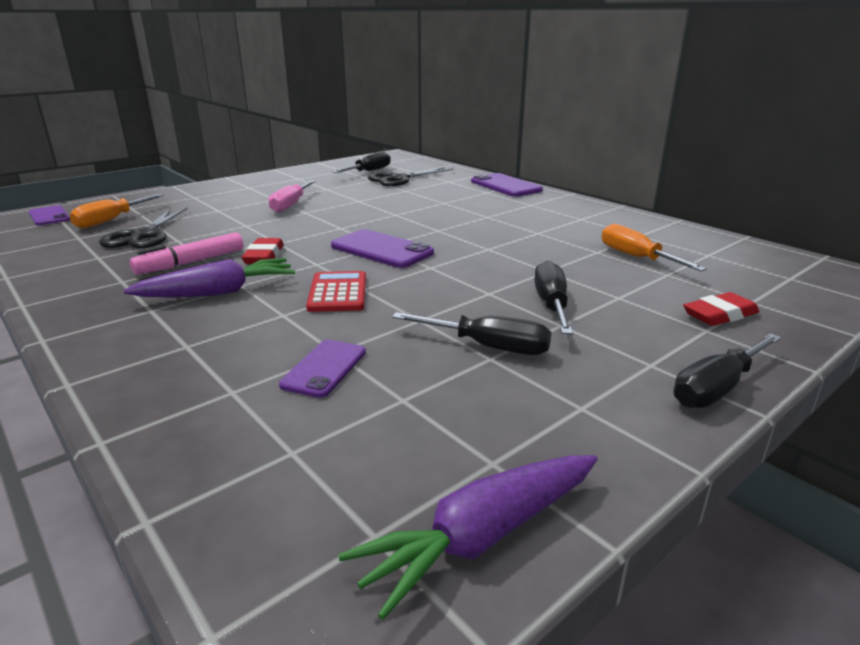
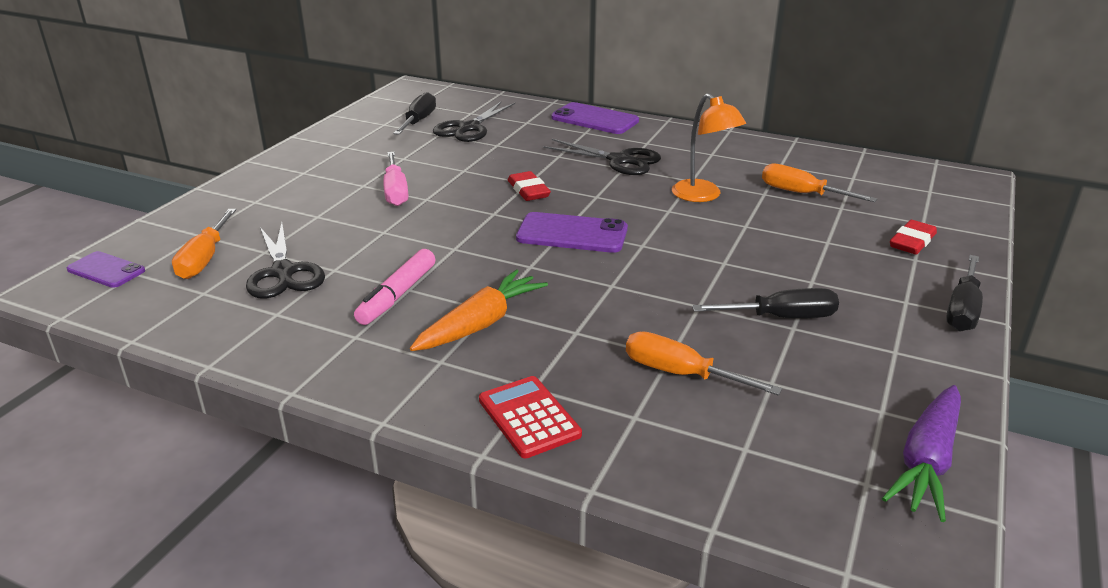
camera: 25 degrees left, 5 degrees up
(219, 292) = (481, 323): purple carrot -> orange carrot
(264, 256) = (464, 269): red eraser -> red eraser (528, 190)
(324, 368) = (681, 374): purple phone -> orange screwdriver
(338, 293) = (595, 295): red calculator -> red calculator (529, 417)
(490, 212) = (619, 160): none -> black scissors
(534, 244) = (703, 196): none -> orange lamp
(551, 305) = (785, 263): black screwdriver -> none

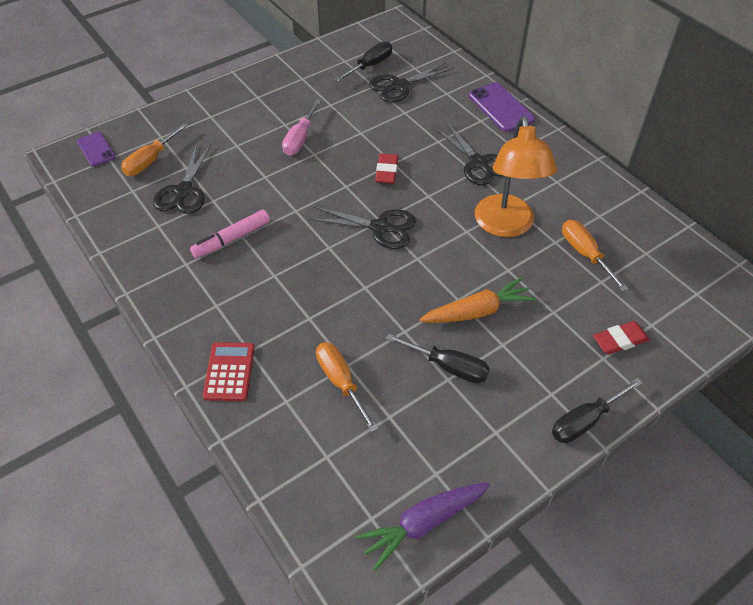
camera: 30 degrees right, 20 degrees up
(481, 323) = (260, 285): orange carrot -> orange carrot (478, 311)
(572, 234) = (380, 227): purple phone -> black scissors
(703, 196) = (506, 226): orange lamp -> orange lamp, size x1.50

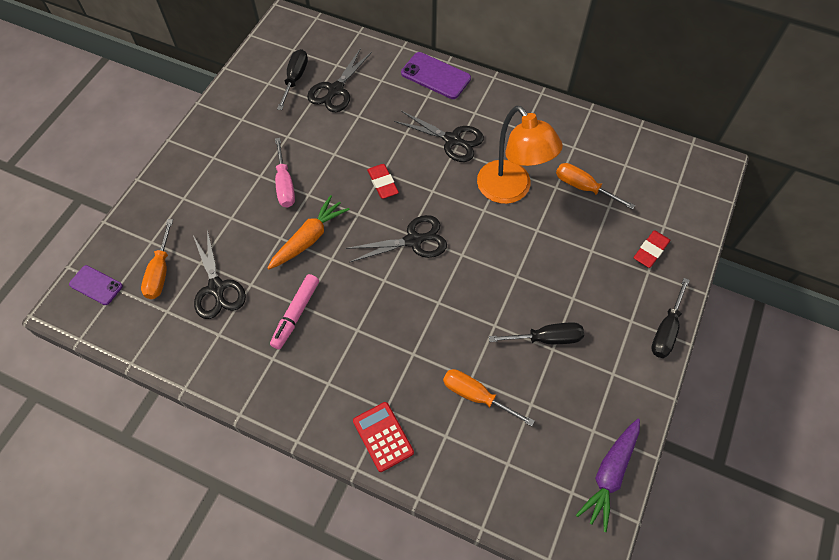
camera: 30 degrees left, 10 degrees up
(478, 311) = (537, 279): orange carrot -> orange carrot (309, 238)

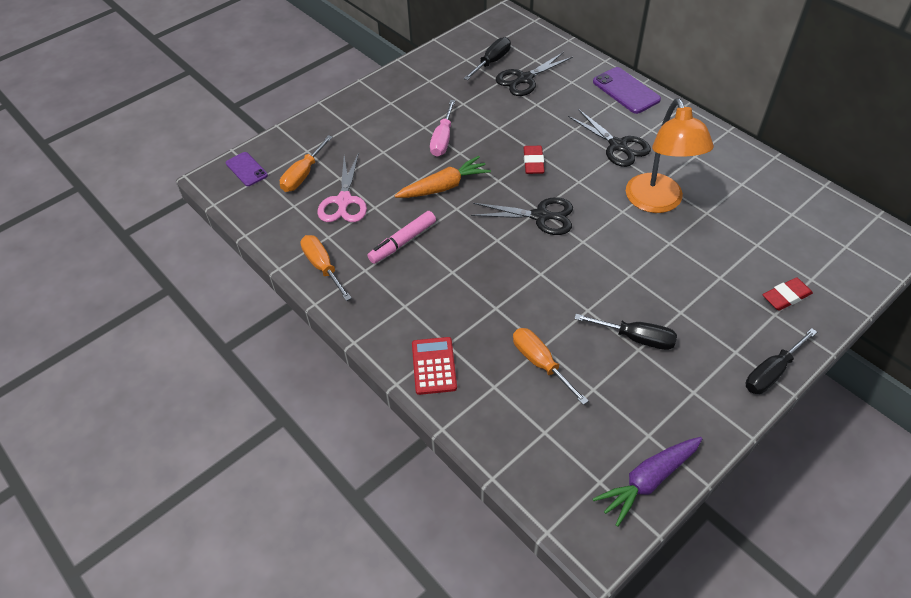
camera: 25 degrees right, 10 degrees down
(216, 288) = (344, 201): black scissors -> pink scissors
(583, 187) = (736, 221): orange screwdriver -> orange screwdriver (323, 267)

